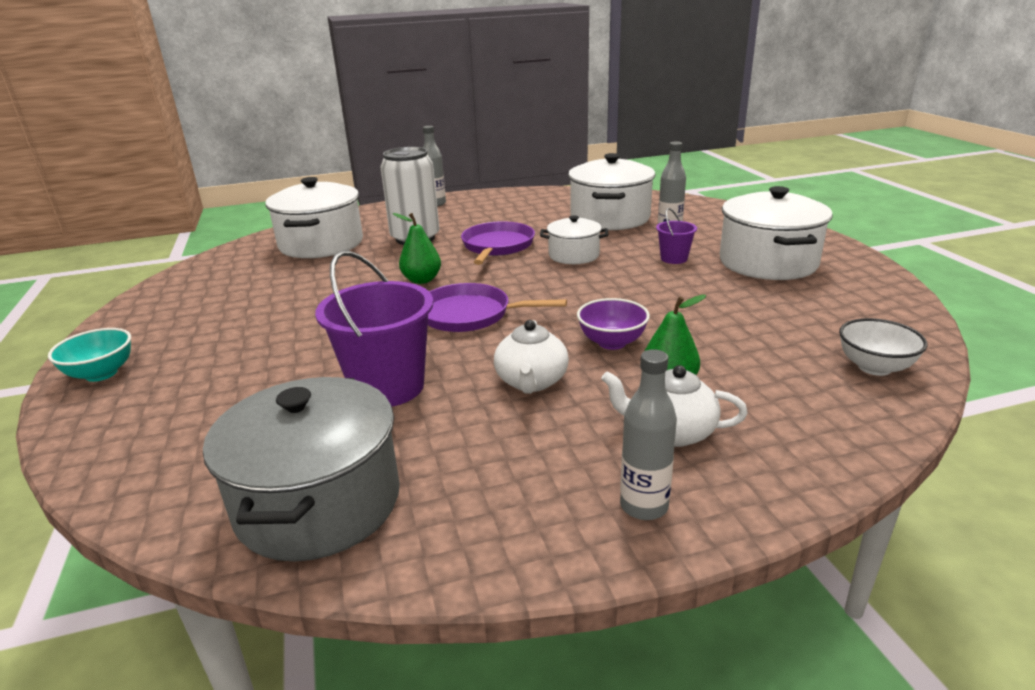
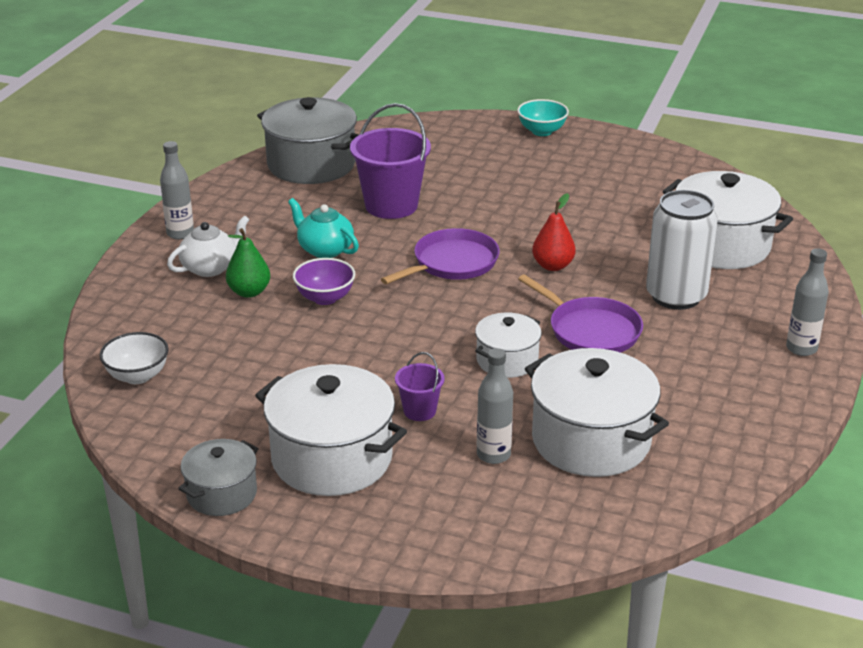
camera: 125 degrees right, 5 degrees up
(422, 280) = (553, 266): green pear -> red pear
(531, 382) = (324, 249): white teapot -> turquoise teapot
(869, 276) = (222, 494): none -> grey pot

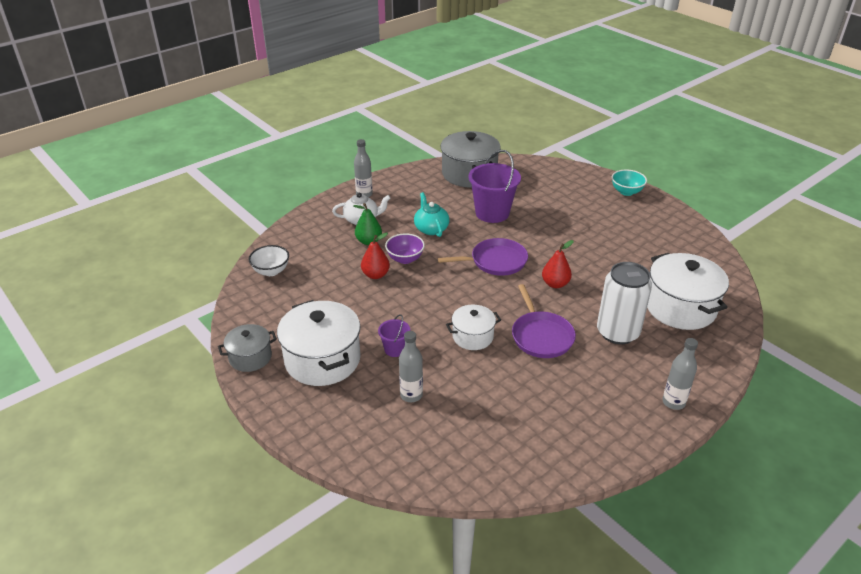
camera: 30 degrees right, 5 degrees up
(302, 331) = (375, 275): none -> red pear
(591, 441) = (476, 410): white pot -> none

